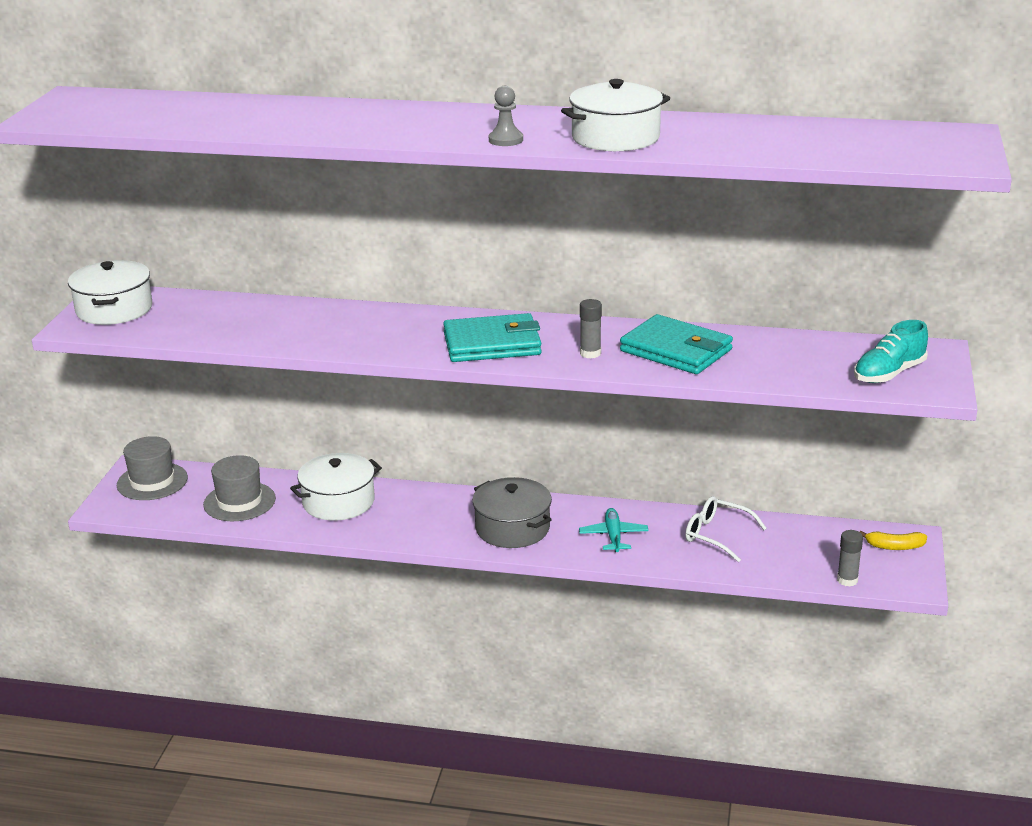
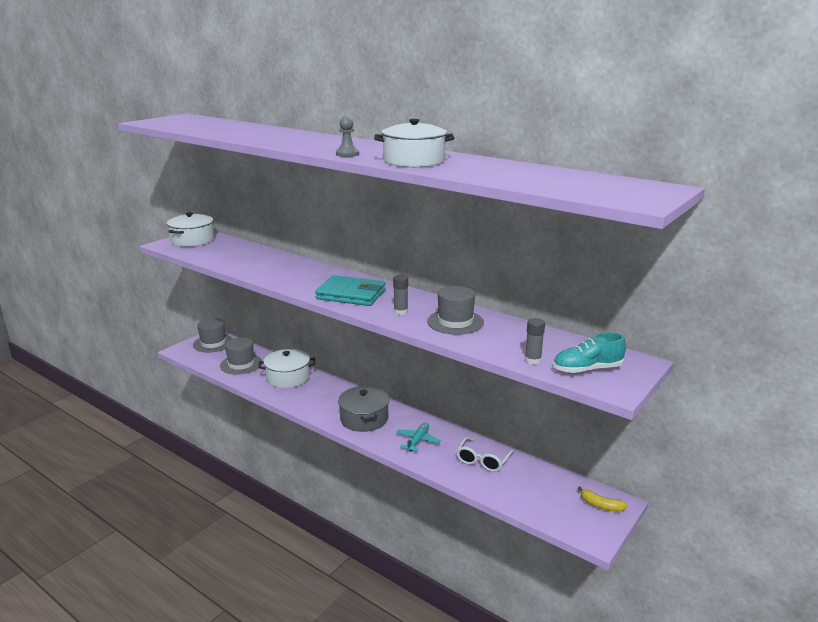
camera: 25 degrees right, 5 degrees down
(676, 350) = (455, 322): turquoise wallet -> grey hat
(717, 535) = (483, 460): white glasses -> white glasses turned 120 degrees counterclockwise
(847, 580) = (546, 518): grey glue stick -> grey glue stick (533, 360)

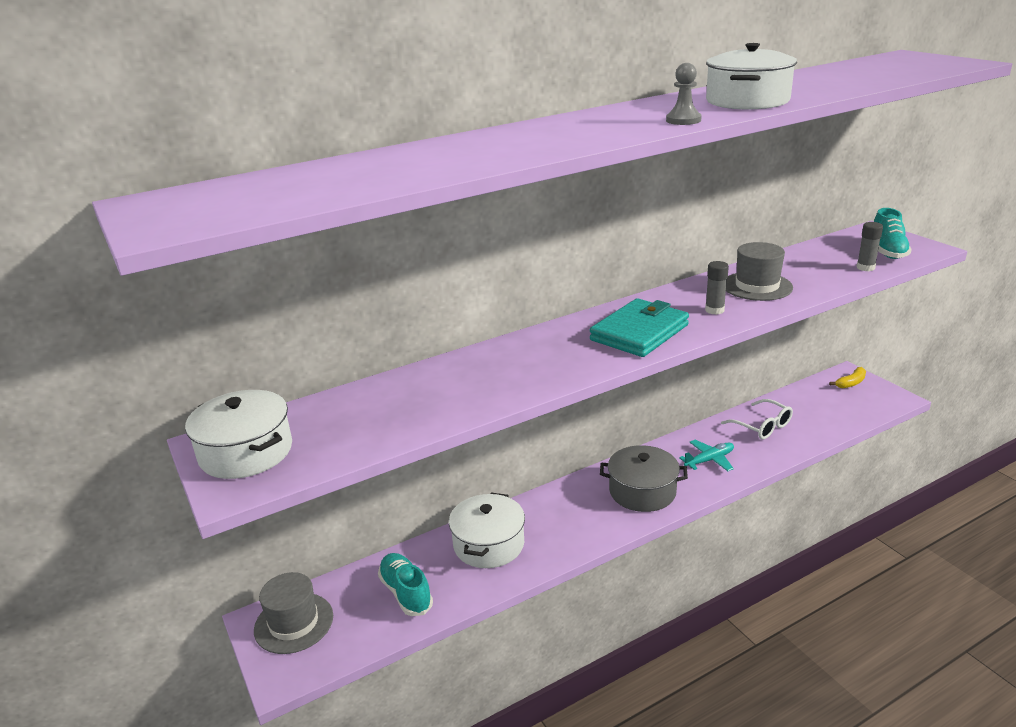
camera: 65 degrees left, 5 degrees up
(241, 364) = (406, 593): grey hat -> turquoise shoe
(418, 441) = (709, 460): turquoise plane -> turquoise plane turned 105 degrees clockwise

